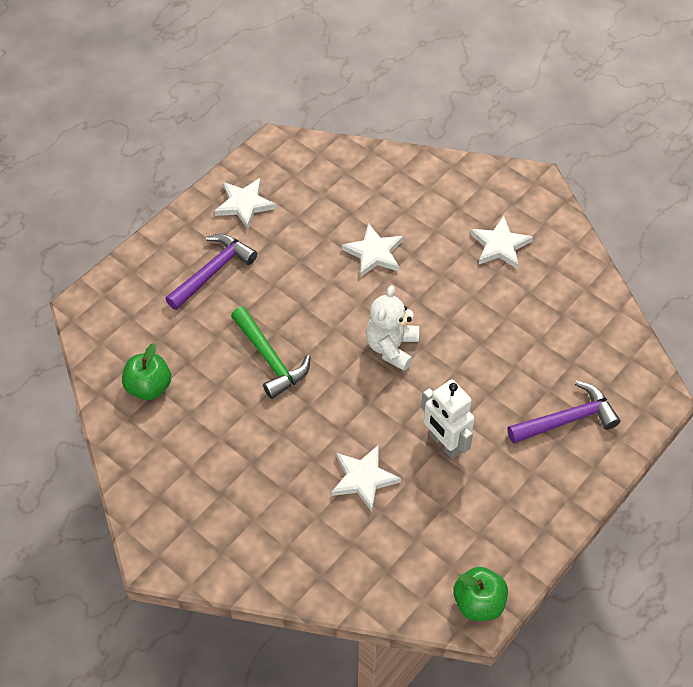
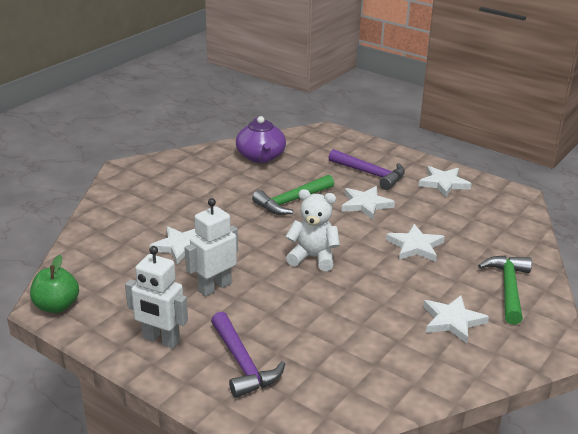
camera: 85 degrees right, 25 degrees down
(149, 387) = (261, 157): green apple -> purple teapot
(285, 285) = (365, 204): none -> white star
(449, 192) = (508, 288): none -> green hammer
(534, 492) = (161, 340): none -> white robot

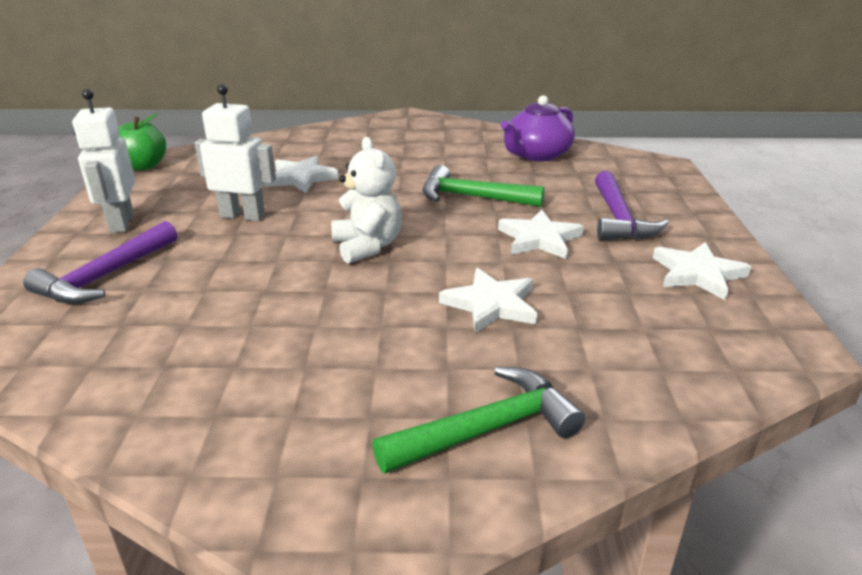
camera: 55 degrees right, 0 degrees up
(452, 321) = (328, 399): white star -> none

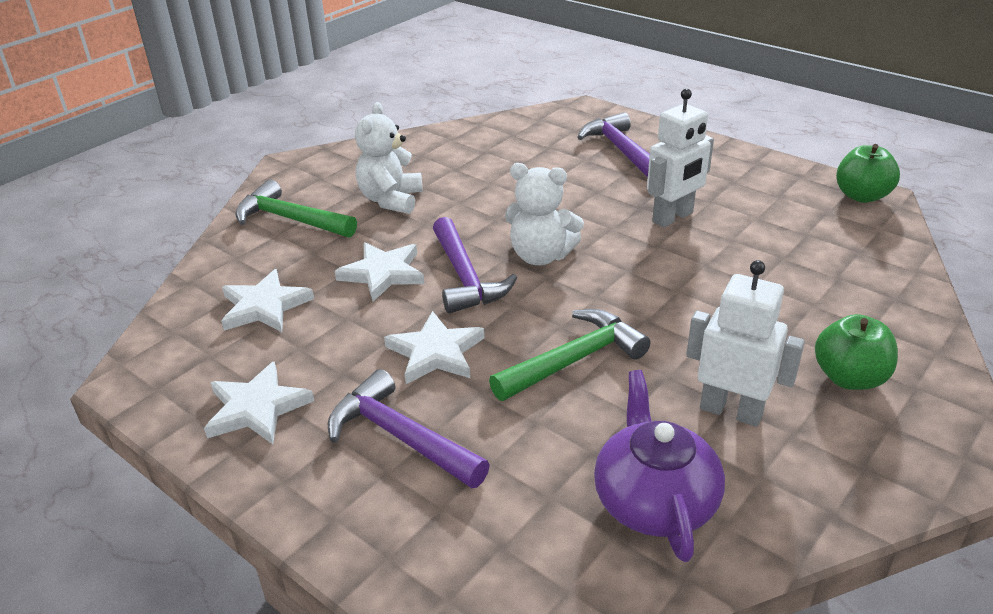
camera: 130 degrees right, 5 degrees up
(121, 223) = (715, 167): white robot -> white robot (731, 411)
(301, 178) = (743, 271): white star -> white star (264, 306)
(358, 373) = (391, 200): none -> white teddy bear
(381, 139) = (849, 378): none -> green apple
(441, 265) = (465, 277): none -> purple hammer
(488, 429) = (290, 219): green hammer -> green hammer turned 105 degrees clockwise

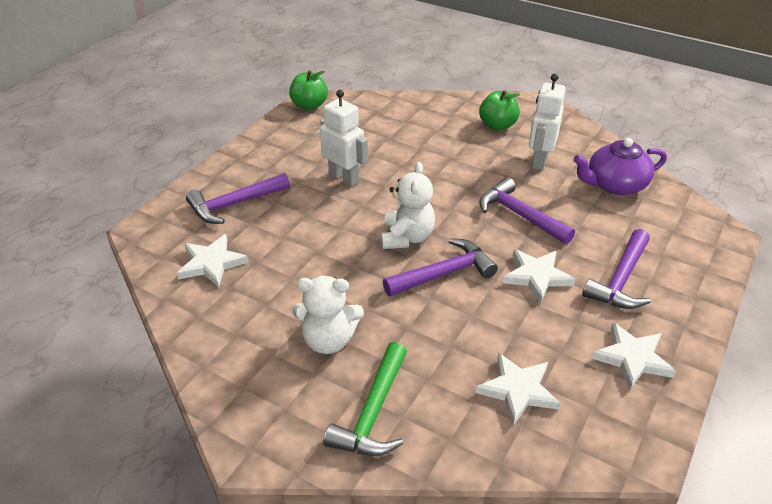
camera: 100 degrees left, 5 degrees up
(383, 273) = (450, 322): white star -> white star (211, 263)
(574, 360) = (519, 215): green hammer -> purple hammer

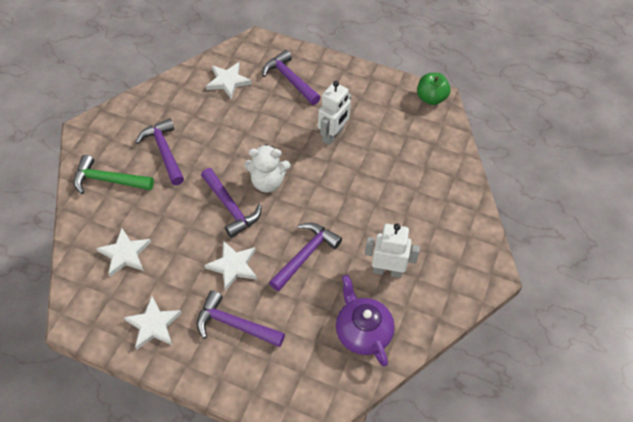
camera: 80 degrees right, 15 degrees up
(328, 340) = (164, 151): white teddy bear -> purple hammer
(497, 125) = (438, 237): green apple -> none

